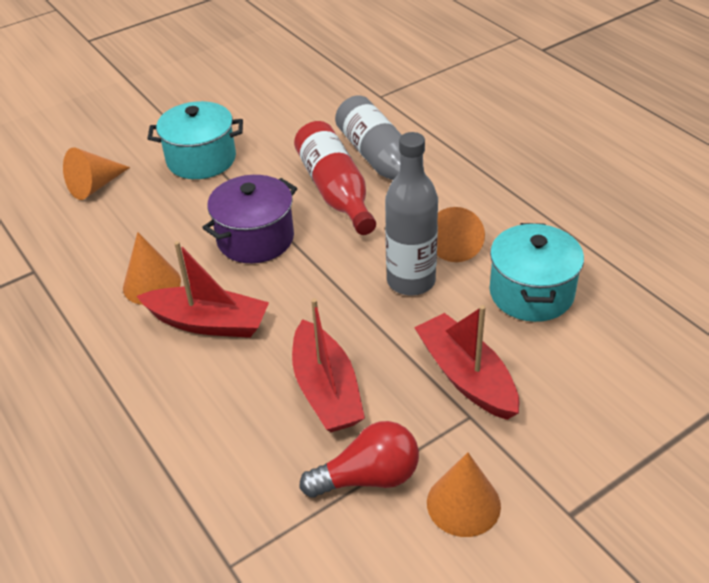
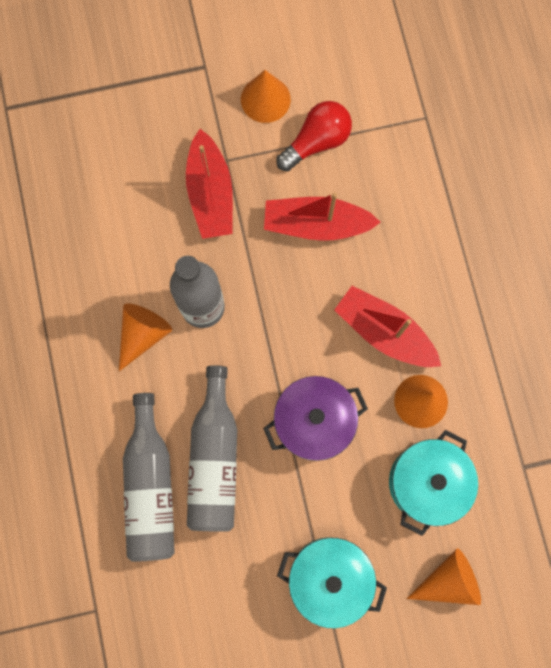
camera: 160 degrees left, 35 degrees up
(326, 390) = (316, 224): red boat -> red boat turned 90 degrees counterclockwise
(335, 191) = (215, 459): red bottle -> grey bottle
(368, 477) = (316, 142): red light bulb -> red light bulb turned 135 degrees clockwise
(531, 293) = (115, 252): turquoise pot -> turquoise pot (426, 482)

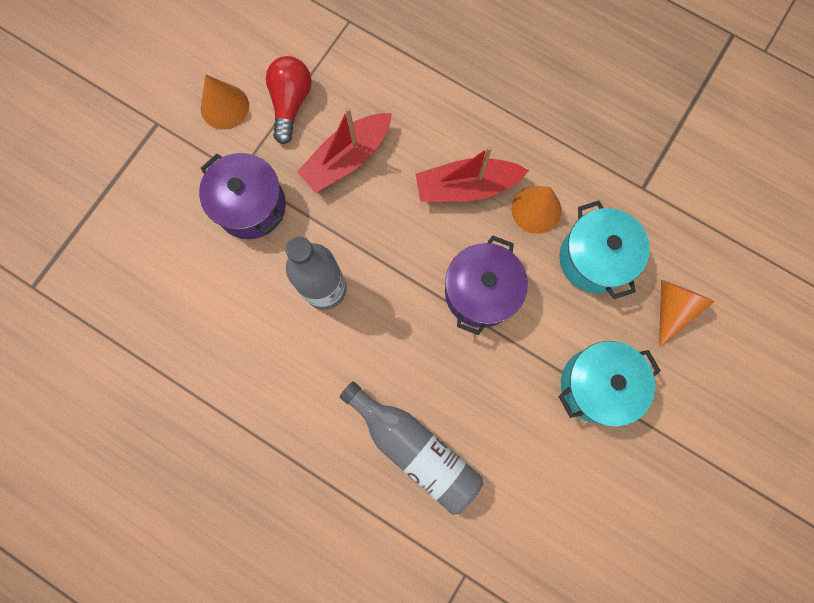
camera: 45 degrees left, 0 degrees up
(143, 334) = (302, 349): orange cone -> none
(211, 194) = (251, 206): red boat -> purple pot
(215, 459) = (440, 384): grey bottle -> none

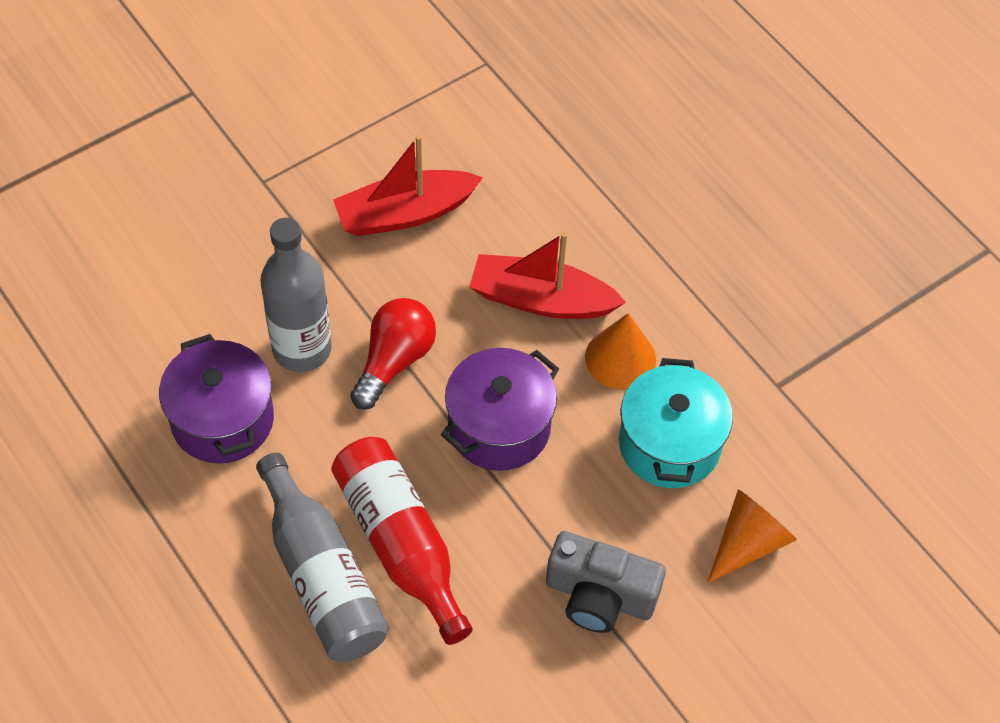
camera: 20 degrees right, 20 degrees down
(224, 107) = (283, 103): orange cone -> none
(251, 206) = (258, 223): purple pot -> purple pot (222, 420)
(291, 103) = (366, 128): red light bulb -> red light bulb (394, 360)
(455, 403) = (400, 543): none -> red bottle
(596, 385) = (599, 596): turquoise pot -> grey camera

